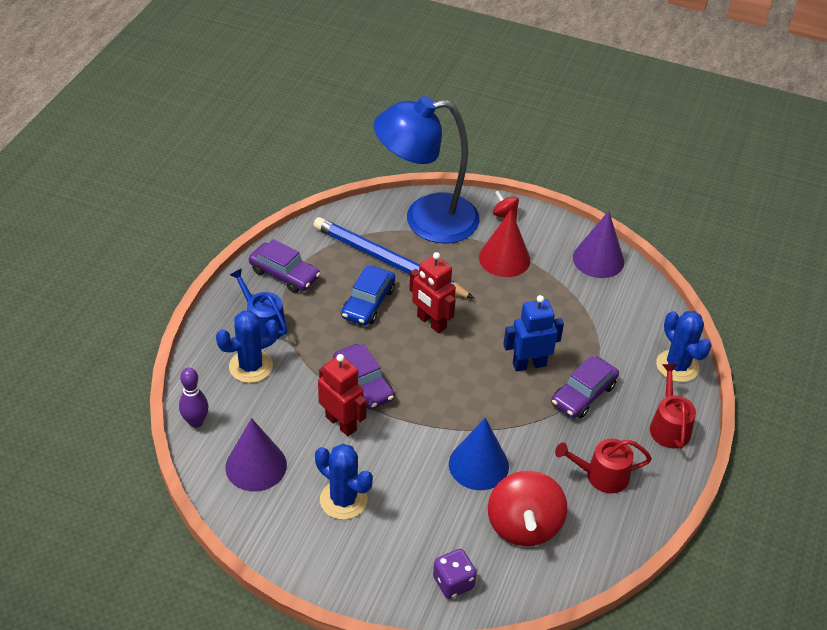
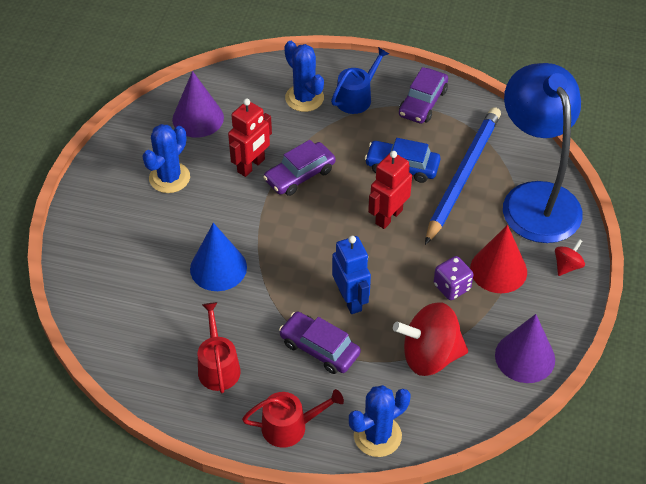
camera: 85 degrees right, 5 degrees up
(196, 422) = (238, 75): purple bowling pin -> none
(453, 582) = (91, 259): purple dice -> purple dice (452, 287)
(523, 525) = (154, 306): red spinning top -> red spinning top (430, 356)

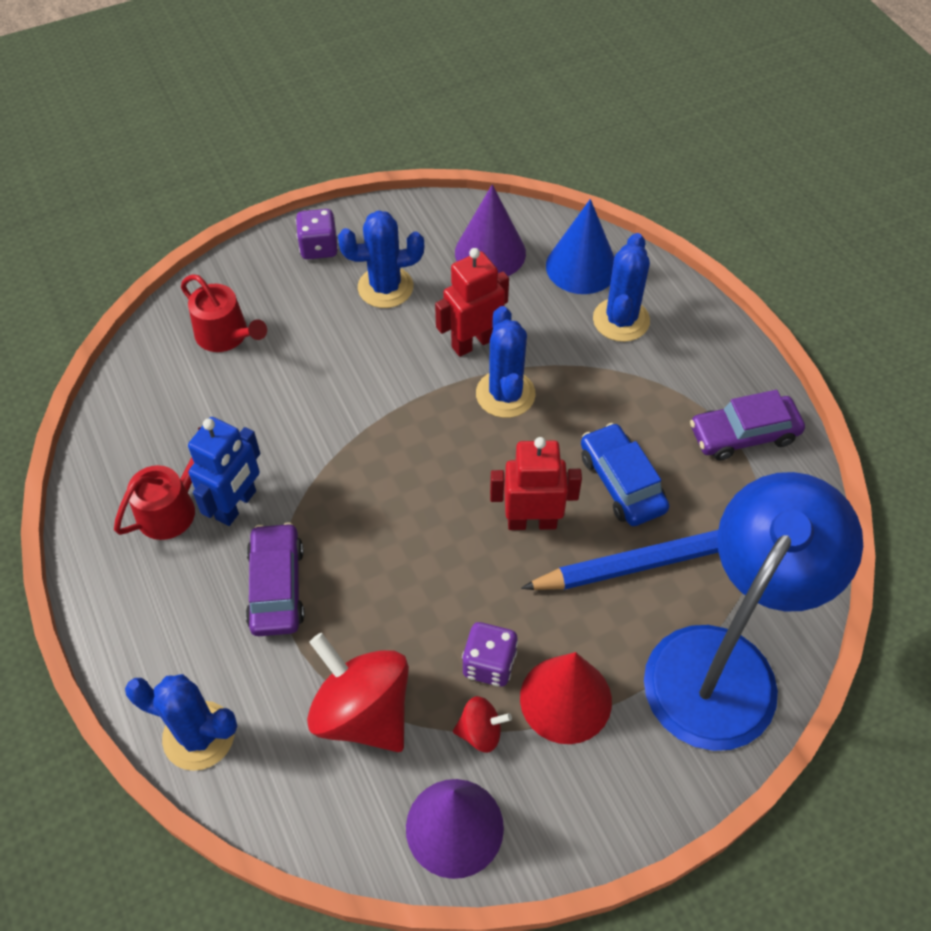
camera: 50 degrees right, 5 degrees up
(104, 188) = (319, 248): none -> purple dice
(218, 268) = (305, 414): blue cone -> blue cone (581, 267)
(251, 166) = (473, 343): red robot -> red robot turned 150 degrees clockwise
(290, 426) = (144, 634): red watering can -> red watering can (226, 335)
(299, 175) = (505, 394): purple car -> blue cactus
(350, 300) = (373, 569): blue robot -> blue robot (236, 505)
(356, 98) = (677, 366): blue watering can -> none
(567, 266) = (651, 779): red spinning top -> red spinning top (480, 732)

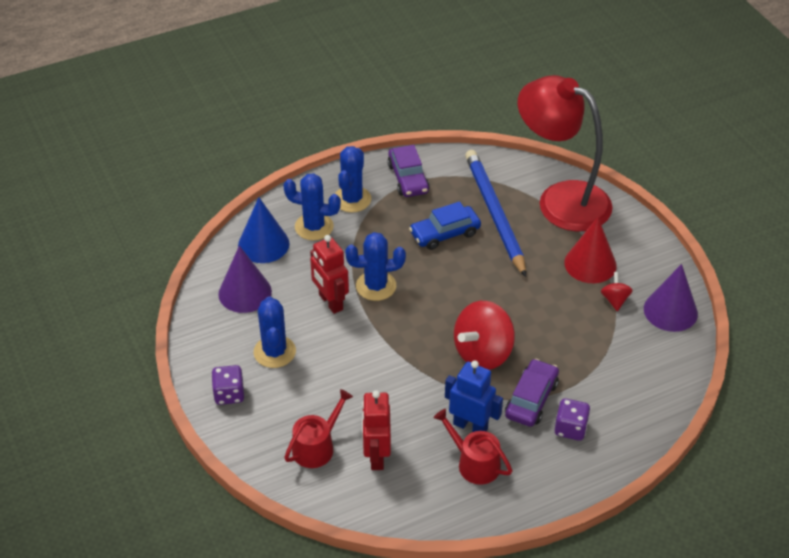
camera: 90 degrees left, 10 degrees down
(199, 736) = (637, 430): blue cactus -> blue cactus (352, 199)
(276, 587) = (531, 399): purple car -> purple car turned 120 degrees clockwise
(363, 712) = (610, 352): red spinning top -> red spinning top (483, 353)
(489, 664) = (573, 296): purple dice -> purple dice (570, 429)
(532, 522) = (475, 275): red robot -> red robot (376, 456)
(724, 663) = (561, 200): blue lamp -> red lamp

